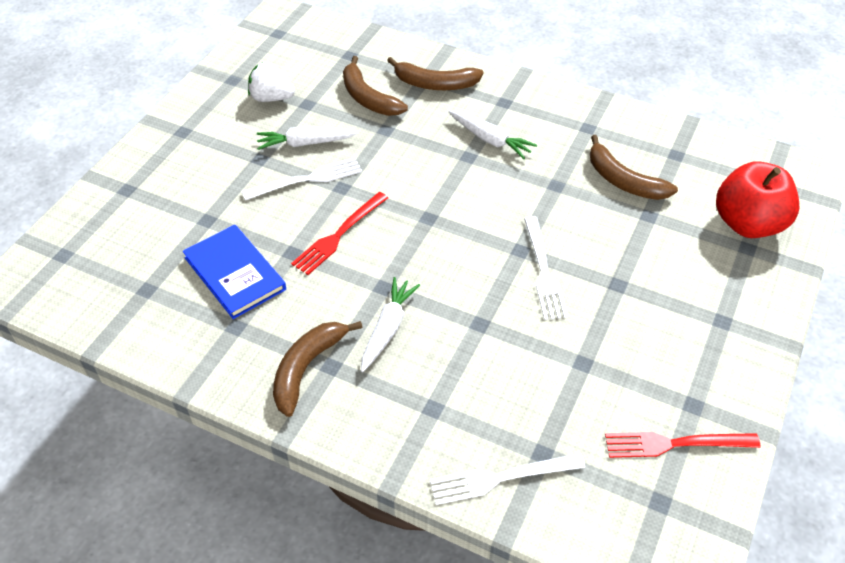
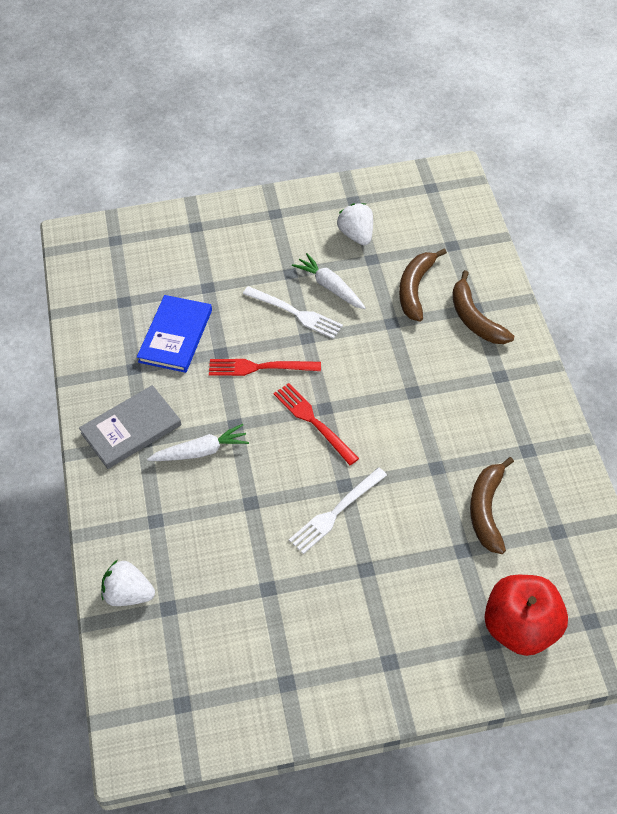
camera: 55 degrees right, 5 degrees up
(306, 368) = (131, 429): brown banana -> grey book
(490, 140) = (446, 394): white carrot -> none
(500, 479) = (128, 594): white fork -> white strawberry
(674, 444) = (239, 687): red fork -> red fork (312, 421)

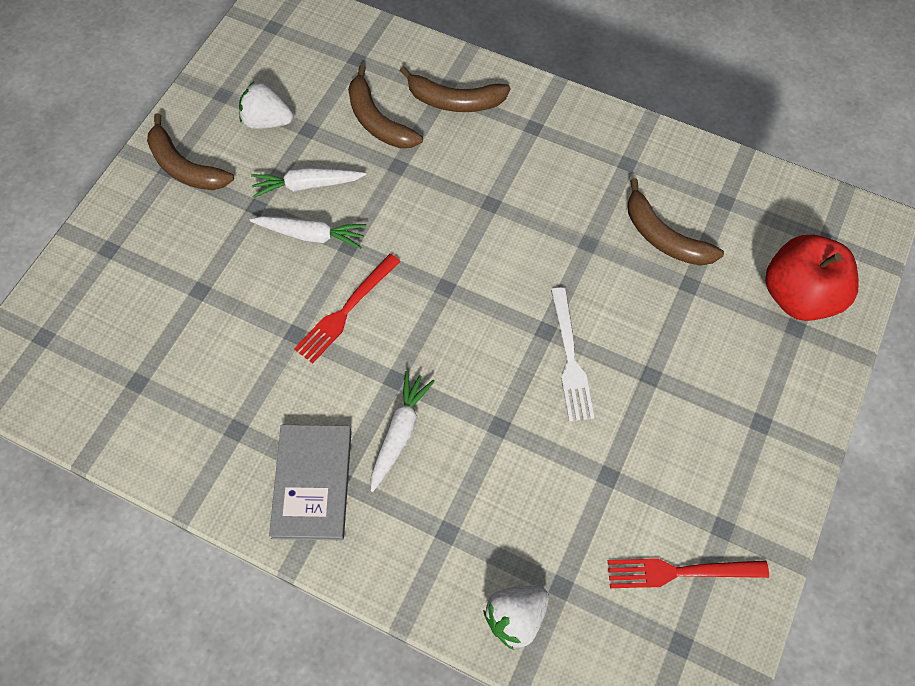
camera: 55 degrees left, 10 degrees up
(175, 336) = (233, 361): blue book -> none
(284, 220) = (185, 167): none -> brown banana
(296, 313) = (311, 235): white fork -> white carrot
(312, 421) = (451, 308): red fork -> red fork (678, 572)

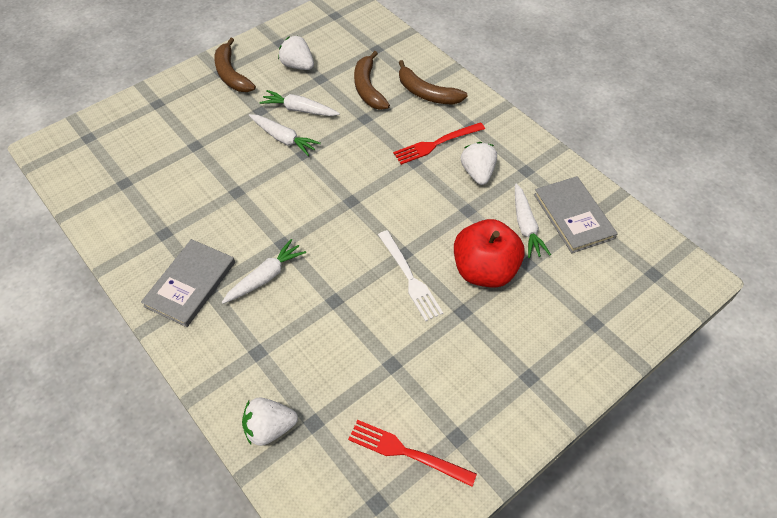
camera: 25 degrees right, 10 degrees down
(345, 312) = (276, 191): red fork -> red fork (435, 144)
(570, 360) = (410, 278): white fork -> white fork turned 45 degrees counterclockwise
(574, 189) = (477, 173): none -> white strawberry
(664, 237) = (526, 226): brown banana -> white carrot
(709, 202) = (573, 216): none -> grey book
(798, 295) = (609, 302): red apple -> red apple (484, 270)

